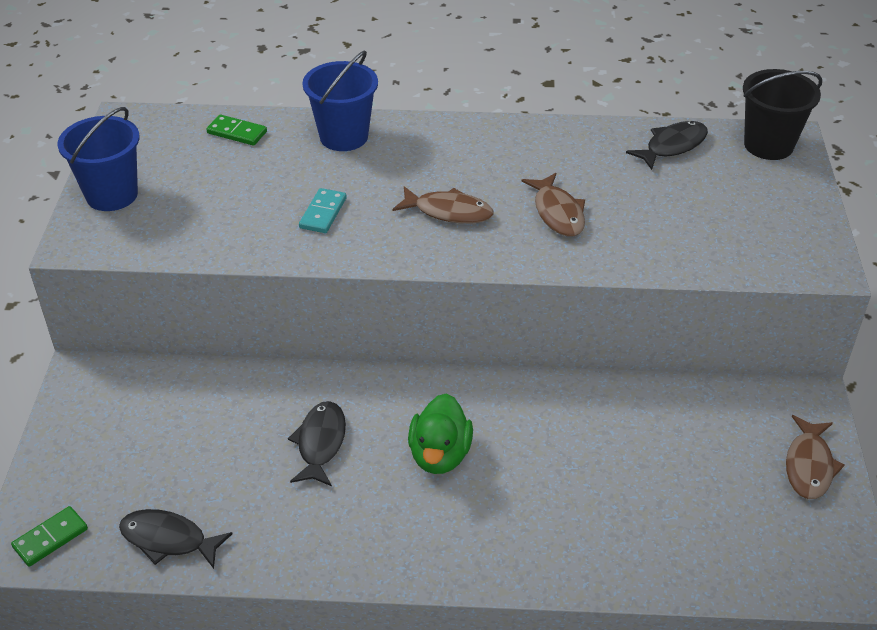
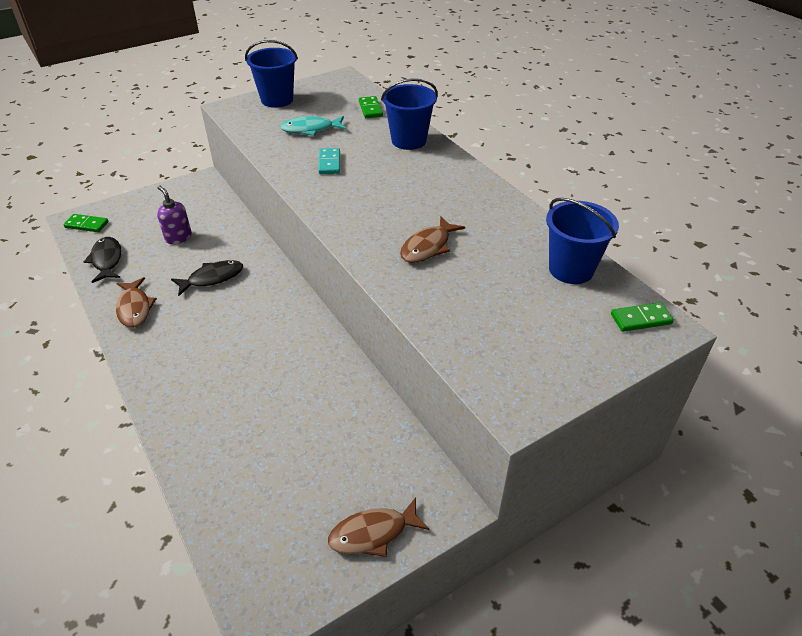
camera: 55 degrees right, 0 degrees up
(195, 446) = (178, 237): none -> purple soap dispenser
(226, 197) = (310, 129): none -> turquoise fish
(323, 213) = (329, 163): turquoise domino -> turquoise domino turned 75 degrees counterclockwise
(440, 455) = (237, 328): green duck -> none
(449, 212) = (379, 204): brown fish -> brown fish (135, 308)
(672, 146) = (571, 269): black fish -> blue bucket
(768, 145) = (640, 319): black bucket -> green domino

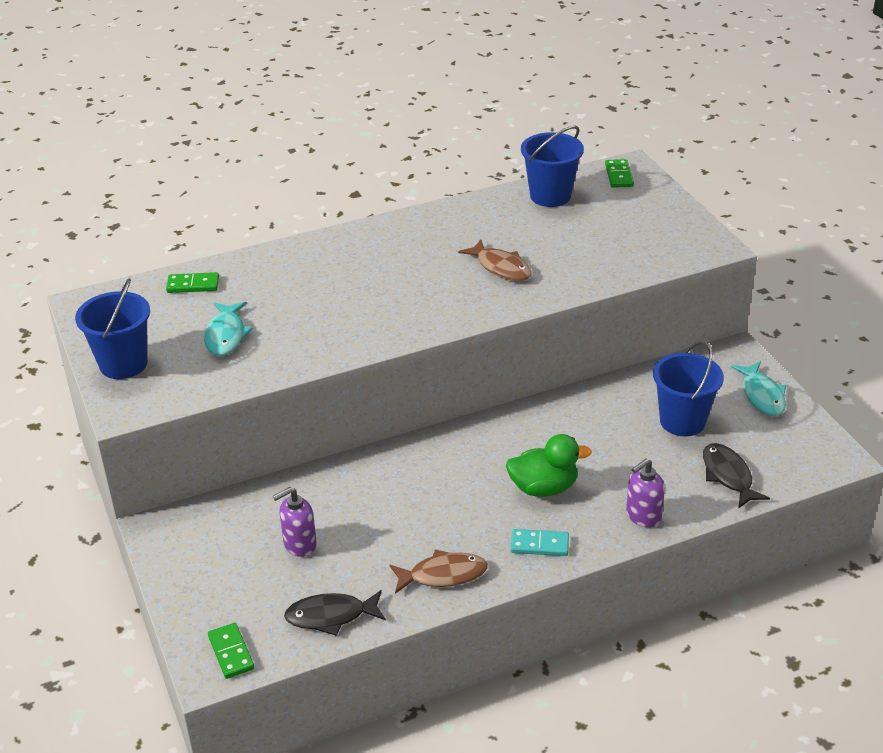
camera: 80 degrees left, 5 degrees down
(86, 225) = (231, 652): green domino -> green domino turned 45 degrees counterclockwise
(184, 428) = (643, 516): none -> purple soap dispenser
(212, 278) = (400, 506): black fish -> black fish (728, 476)
(227, 357) = (543, 488): none -> green duck
(329, 163) = (317, 323): turquoise domino -> turquoise domino (539, 545)
(373, 533) = (762, 395): brown fish -> turquoise fish
(409, 140) = (287, 262): blue bucket -> blue bucket (682, 421)

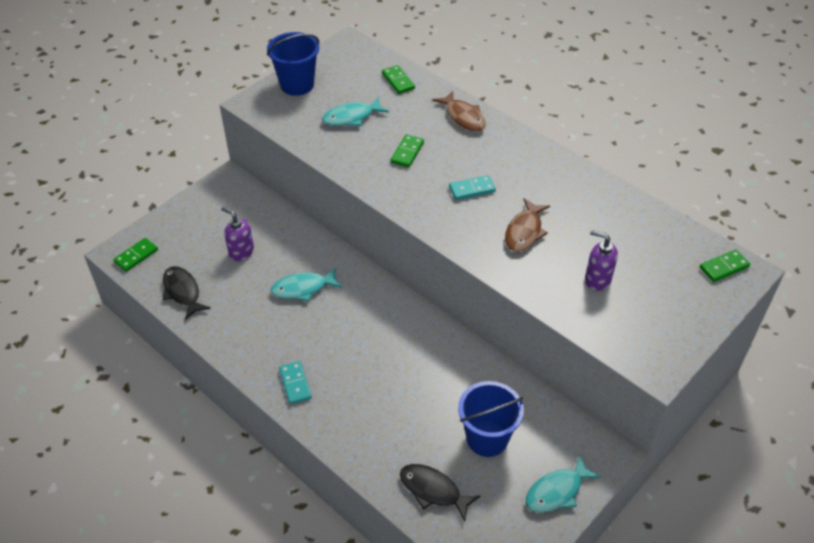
camera: 65 degrees right, 10 degrees up
(322, 310) = (407, 152): none -> green domino
(399, 503) = (303, 288): none -> turquoise fish
(416, 283) = (472, 189): none -> turquoise domino
(443, 575) = (242, 337): brown fish -> brown fish (463, 117)
(543, 488) = (358, 367): green duck -> none
(550, 196) = (653, 230): blue bucket -> none
(643, 516) = (355, 441): purple soap dispenser -> purple soap dispenser (597, 280)
(728, 476) = (433, 490): black fish -> black fish turned 105 degrees counterclockwise

